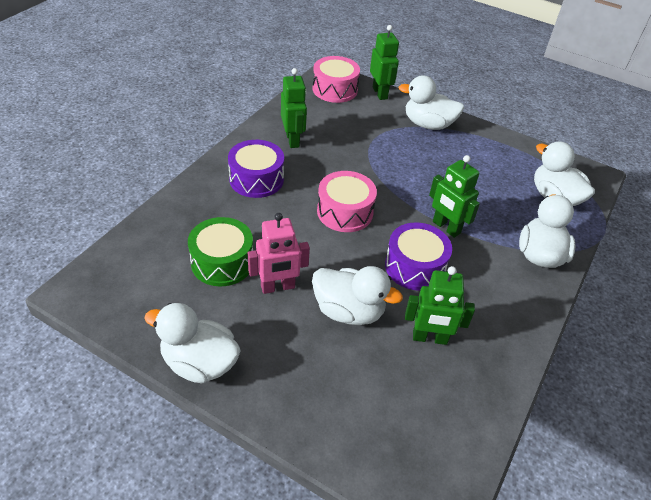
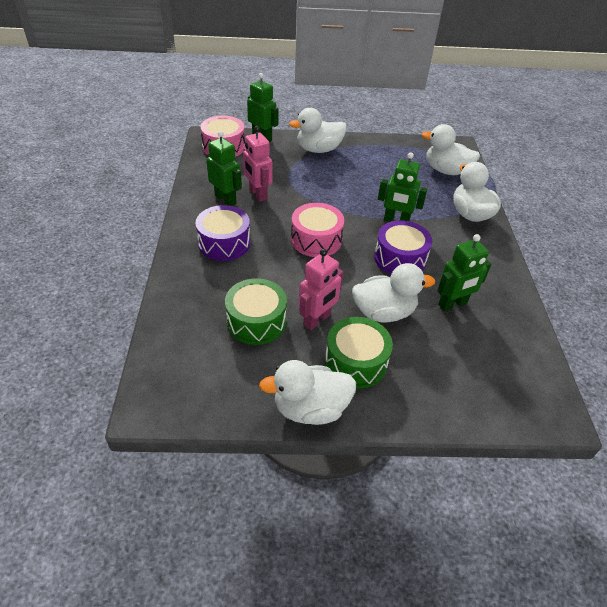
camera: 30 degrees left, 0 degrees up
(278, 344) = (356, 362): none -> green drum
(327, 146) = (258, 194): none -> pink robot

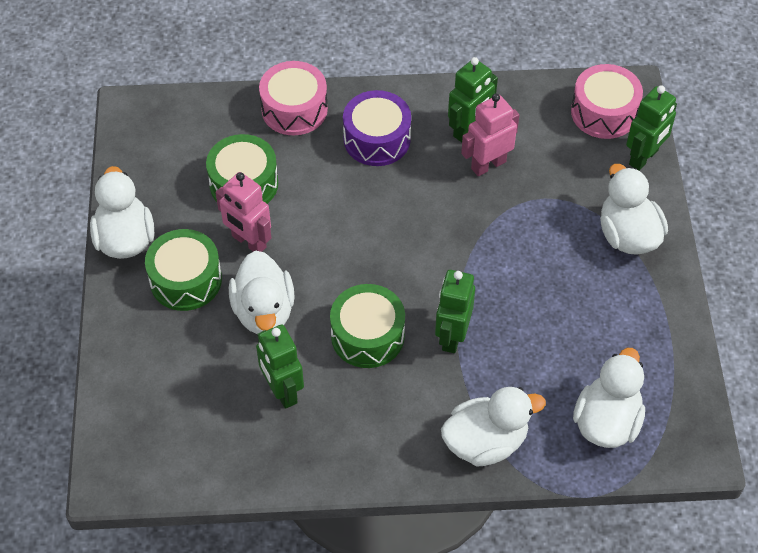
camera: 90 degrees right, 10 degrees up
(316, 240) = (395, 237): pink drum -> pink drum (294, 109)
(400, 258) = (367, 336): purple drum -> green drum

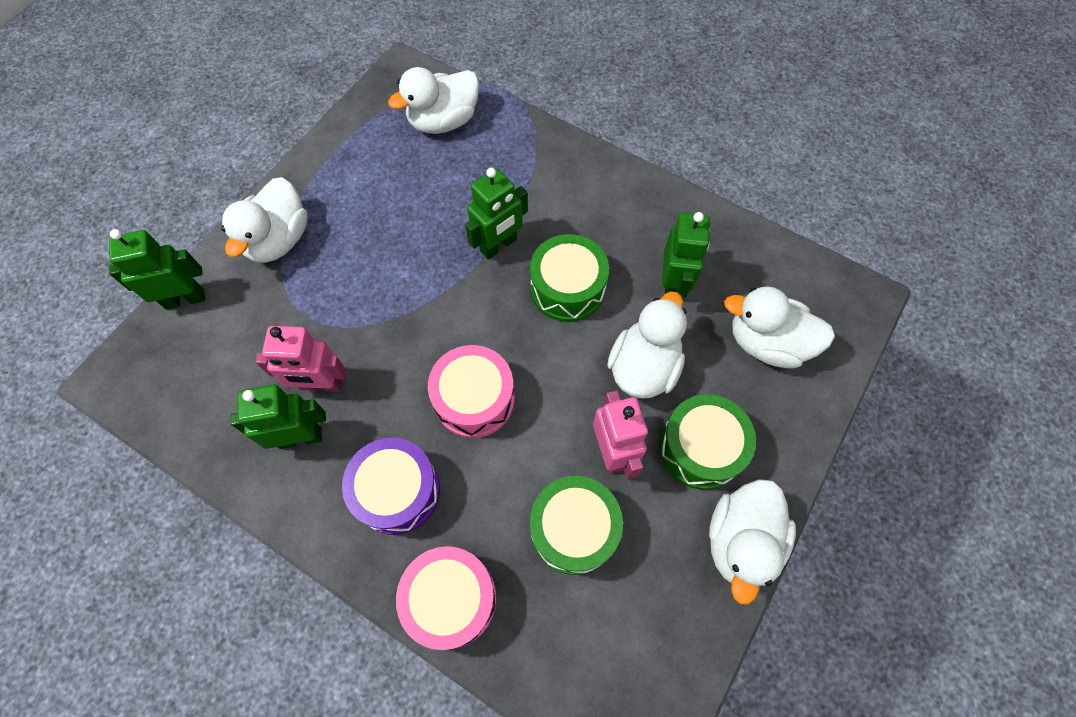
camera: 145 degrees left, 10 degrees up
(485, 442) = (541, 157): white duck -> white duck (766, 343)
(604, 112) = (163, 369): pink drum -> pink drum (474, 399)

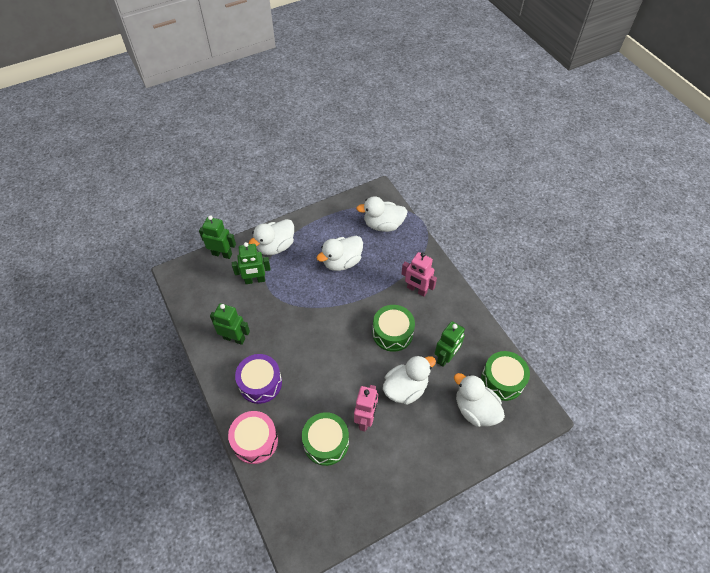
camera: 30 degrees right, 10 degrees down
(321, 385) = (256, 320): pink robot -> pink robot (417, 290)
(474, 399) = (317, 361): pink drum -> none
(499, 246) = (372, 297): green robot -> green robot (255, 280)
(700, 448) = (408, 440): green drum -> green drum (502, 380)
(740, 541) = (399, 492): white duck -> white duck (342, 262)

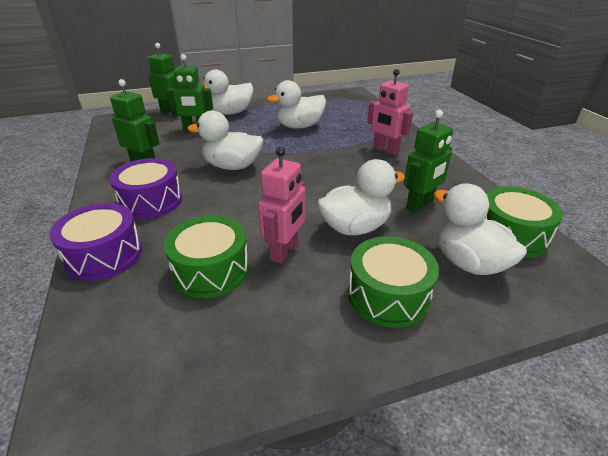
camera: 10 degrees right, 20 degrees down
(255, 441) = (104, 255): pink drum -> purple drum
(383, 225) = (353, 109): white duck -> white duck (232, 166)
(392, 333) = (347, 178): green drum -> green drum (388, 295)

